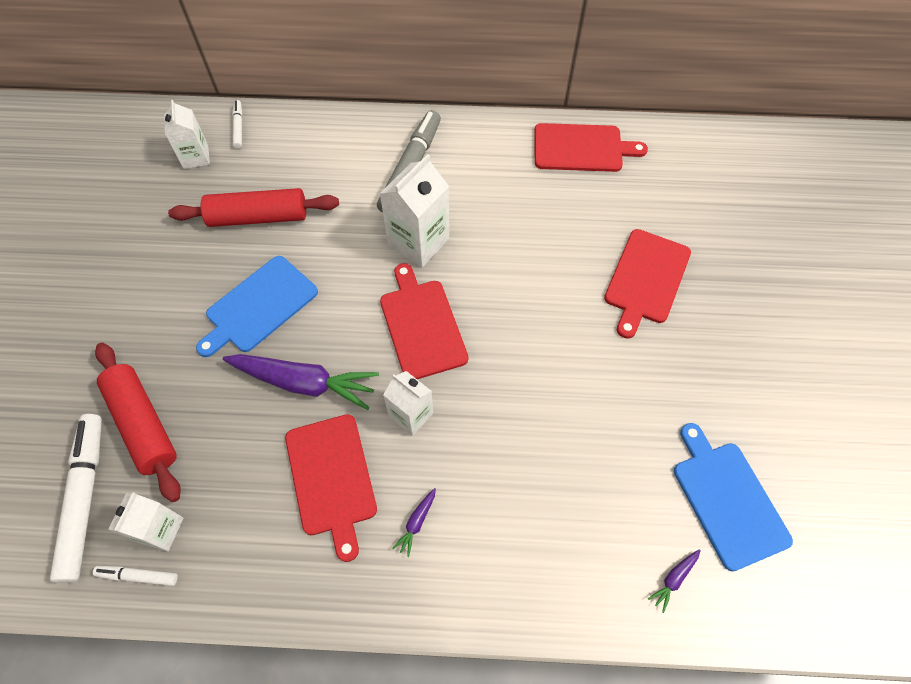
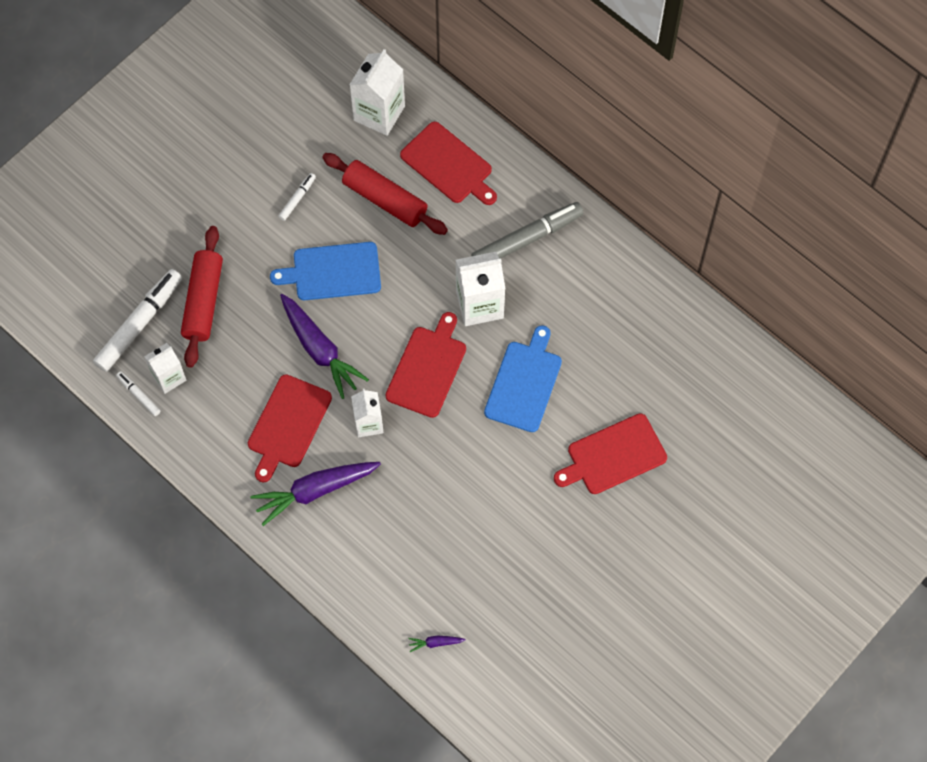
camera: 40 degrees right, 5 degrees up
(196, 157) = (379, 113): white carton -> white carton, size x1.58
(238, 127) = (429, 107): white marker -> white marker (297, 198)
(417, 522) = (316, 491): purple carrot -> purple carrot, size x2.40
(581, 148) = (672, 319): red cutting board -> red cutting board (448, 165)
(727, 499) = (514, 630): blue cutting board -> blue cutting board (524, 383)

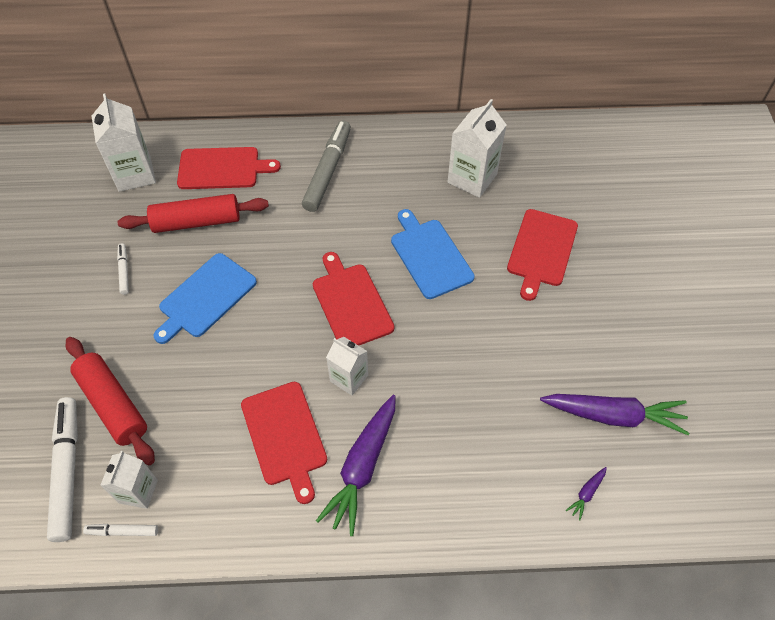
camera: 45 degrees left, 10 degrees down
(319, 349) = (252, 358): purple carrot -> purple carrot (613, 415)
(479, 304) = (341, 233): white carton -> white carton (472, 178)

